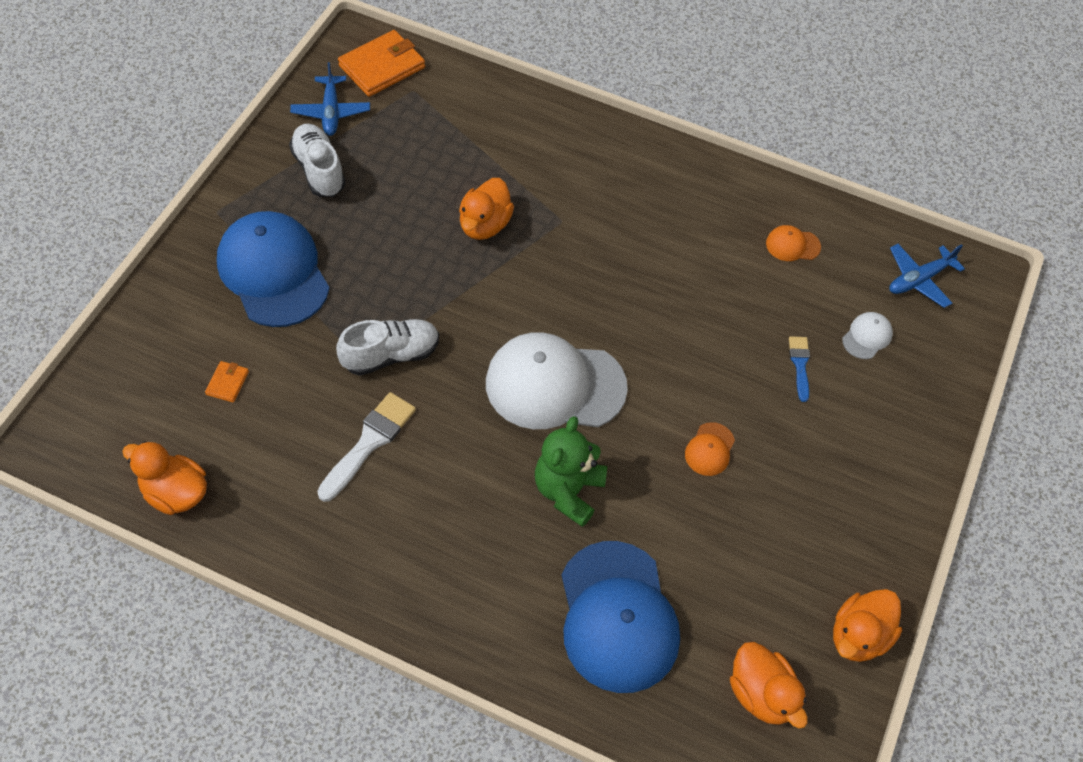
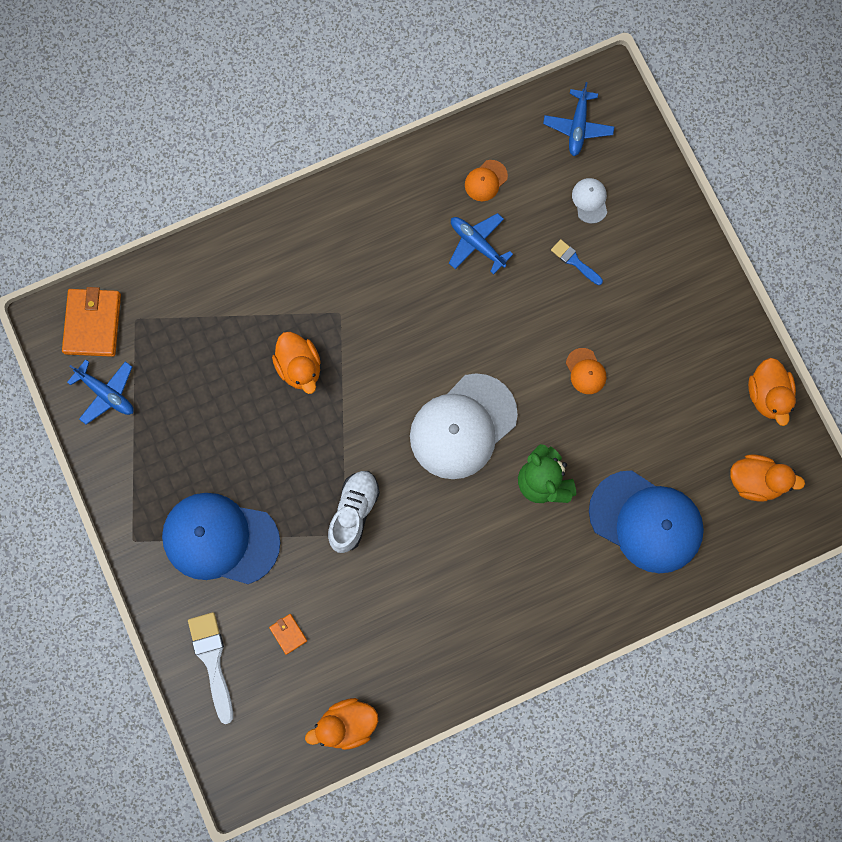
camera: 45 degrees left, 20 degrees up
(319, 170) = (155, 442): white shoe -> none
(369, 442) = (409, 576): white brush -> white brush (212, 661)
(730, 278) = (477, 244): none -> blue plane

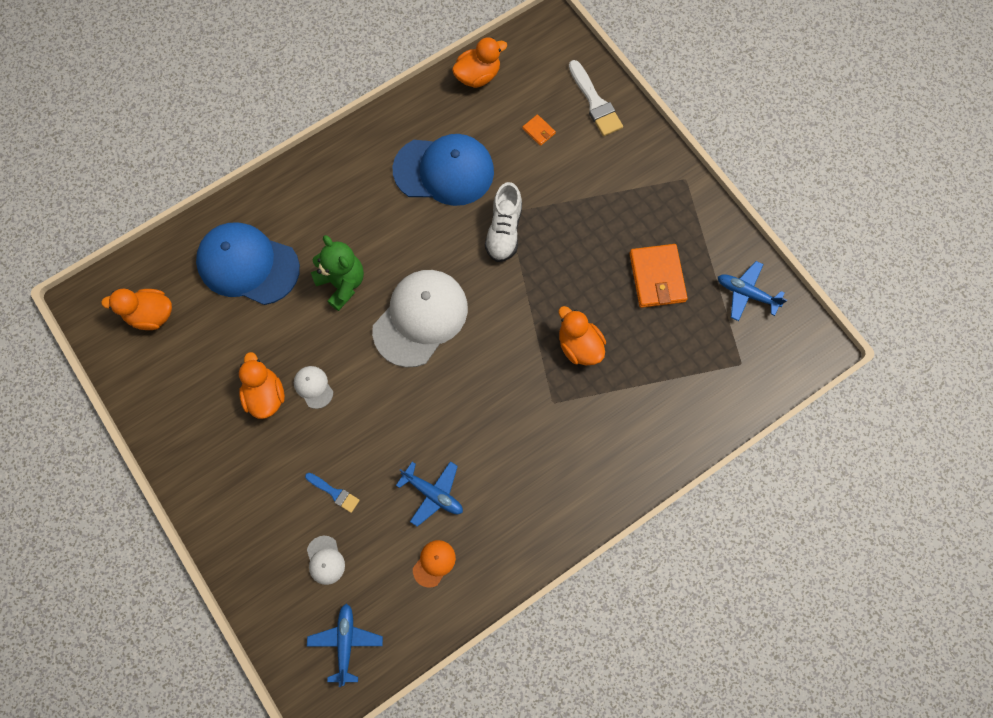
camera: 170 degrees right, 5 degrees down
(93, 323) = (778, 353): orange wallet -> orange wallet (657, 277)
(220, 539) = (612, 192): blue cap -> blue cap (444, 171)
(585, 371) = (313, 387): orange cap -> white cap
(767, 395) = (141, 393): orange duck -> orange duck (265, 395)

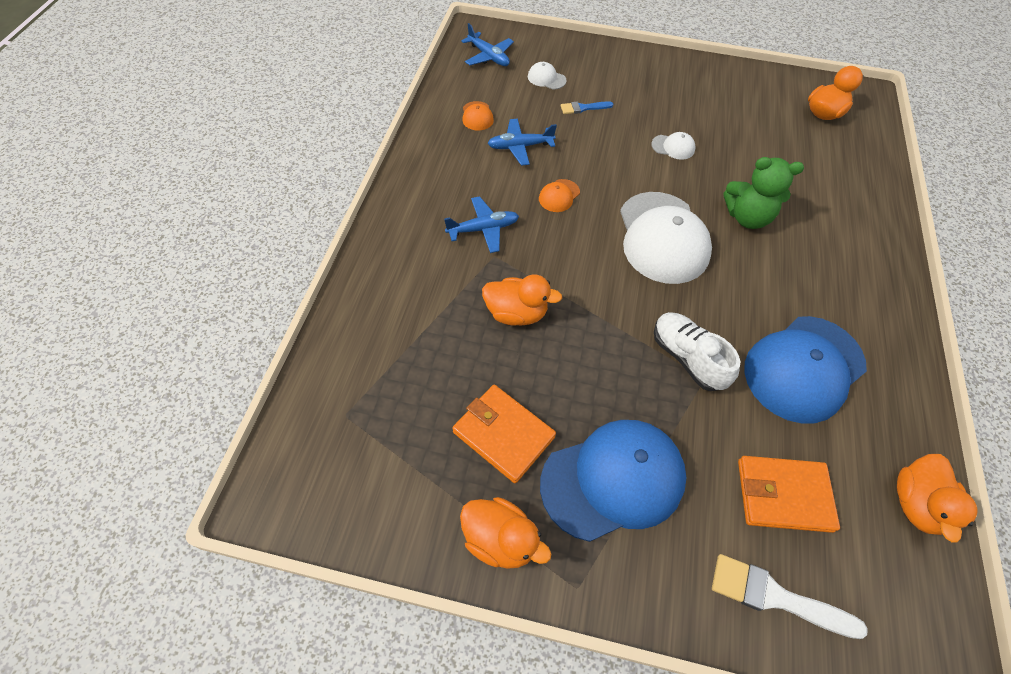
camera: 135 degrees right, 15 degrees down
(248, 265) = (821, 180): blue cap -> blue cap (613, 479)
(265, 395) = (694, 123): orange duck -> orange duck (500, 539)
(454, 416) = (559, 196): none -> orange cap
(538, 131) = (783, 495): orange wallet -> orange wallet, size x2.13
(746, 293) = (393, 497): blue plane -> blue plane (483, 229)

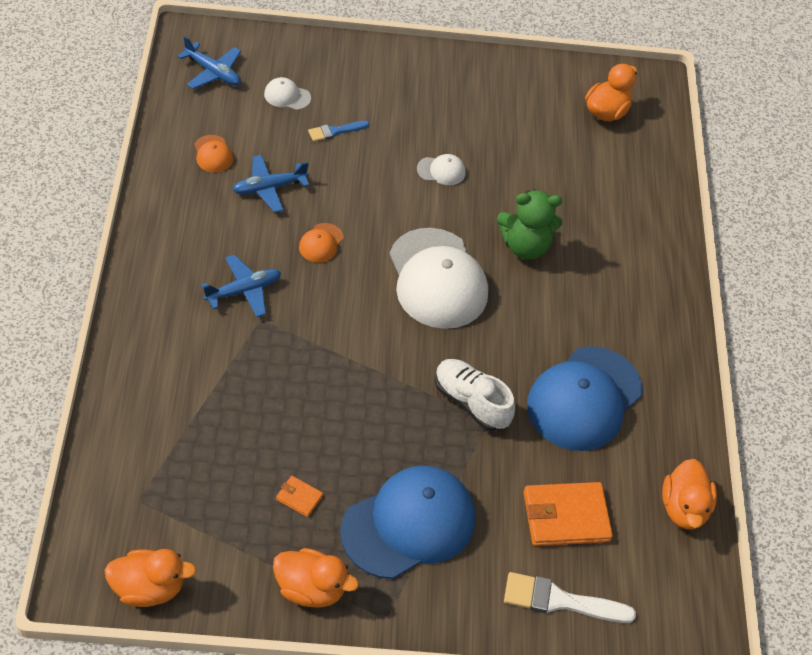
camera: 15 degrees left, 5 degrees down
(503, 434) = (299, 497): orange wallet -> orange wallet, size x0.47
(516, 313) = (293, 378): orange duck -> orange duck (149, 588)

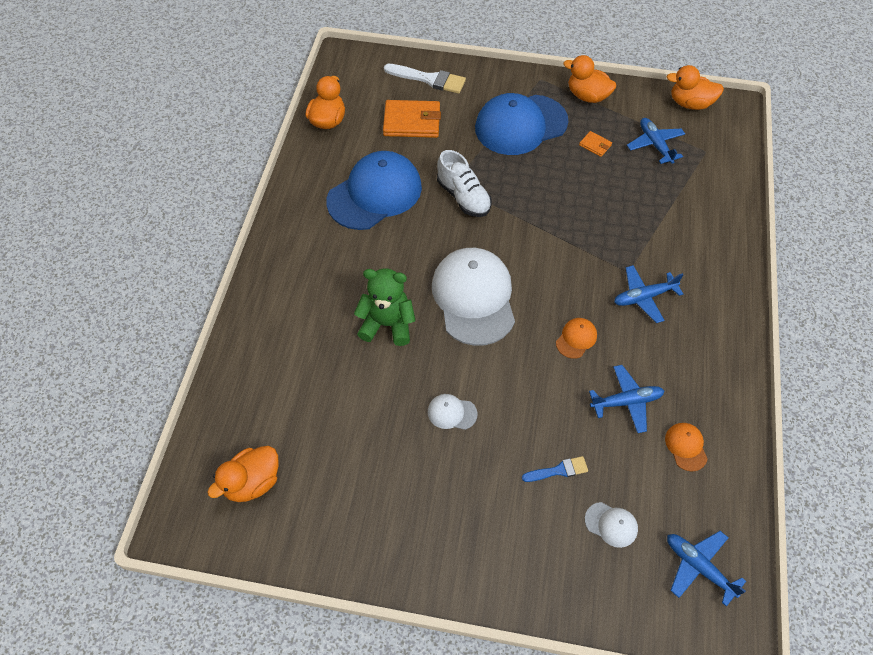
camera: 165 degrees left, 5 degrees up
(212, 505) = (655, 145): none -> blue plane

